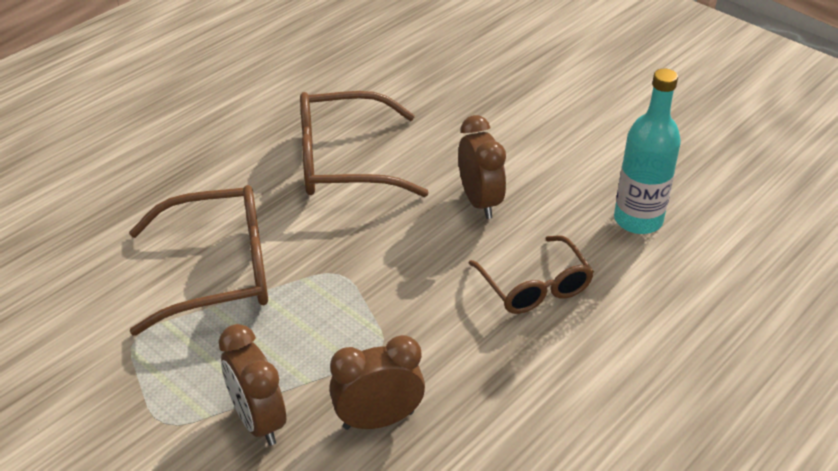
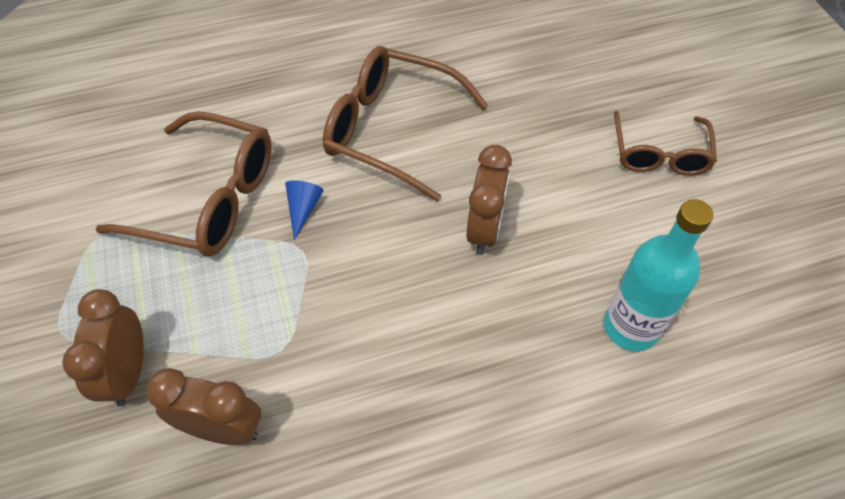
camera: 30 degrees right, 15 degrees up
(314, 245) = (303, 209): none -> blue cone
(534, 286) = (468, 355): brown glasses -> brown glasses (659, 154)

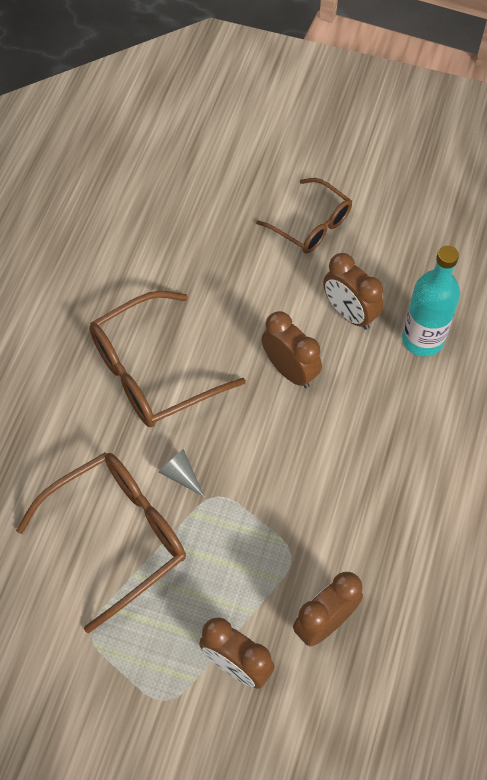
camera: 55 degrees left, 5 degrees up
(303, 209) = (180, 475): blue cone -> grey cone
(595, 242) = (349, 313): none -> brown clock

